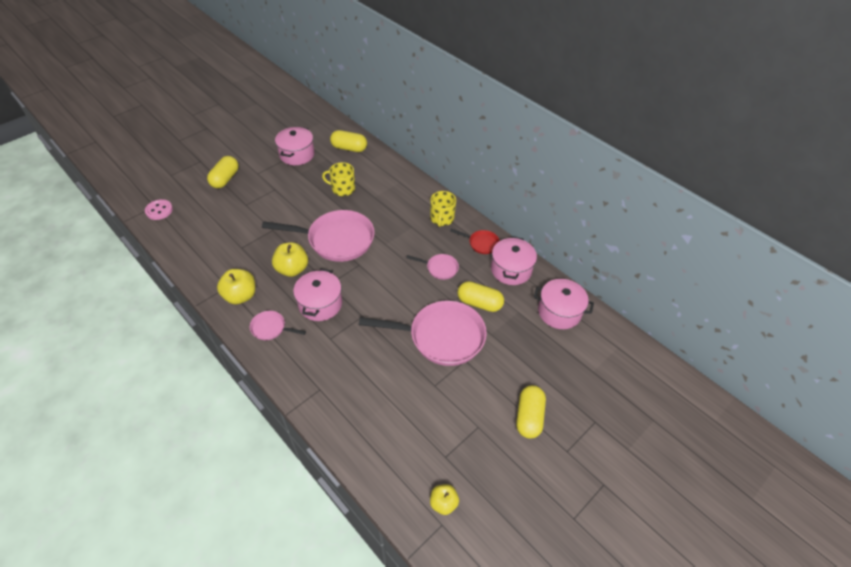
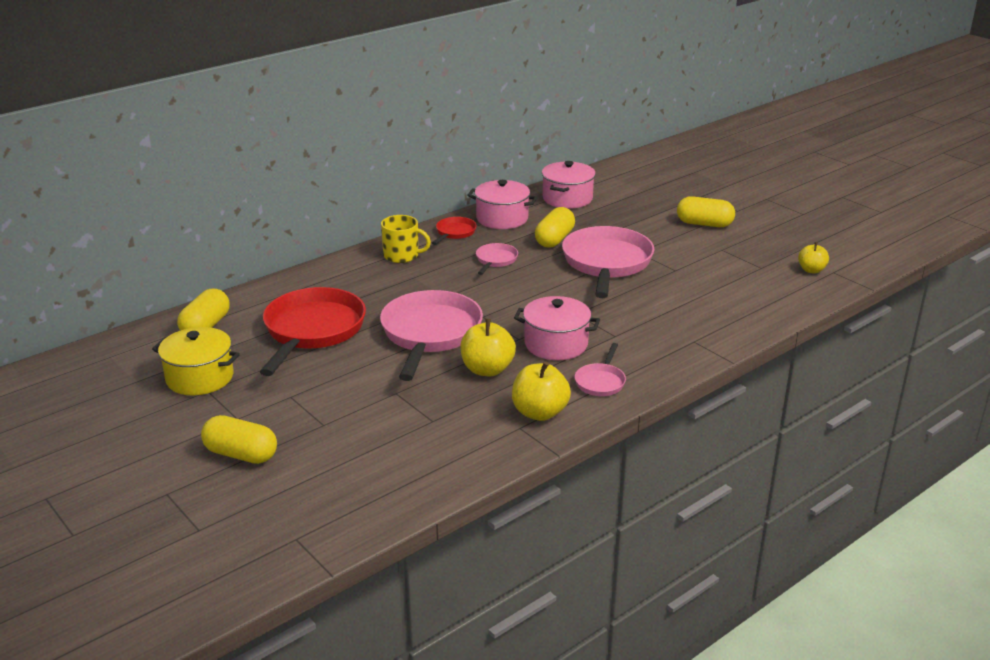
camera: 85 degrees left, 20 degrees down
(159, 210) = (312, 529): pink button -> none
(297, 154) = (200, 378): pink pot -> yellow pot
(342, 189) = (312, 331): yellow mug -> red pan

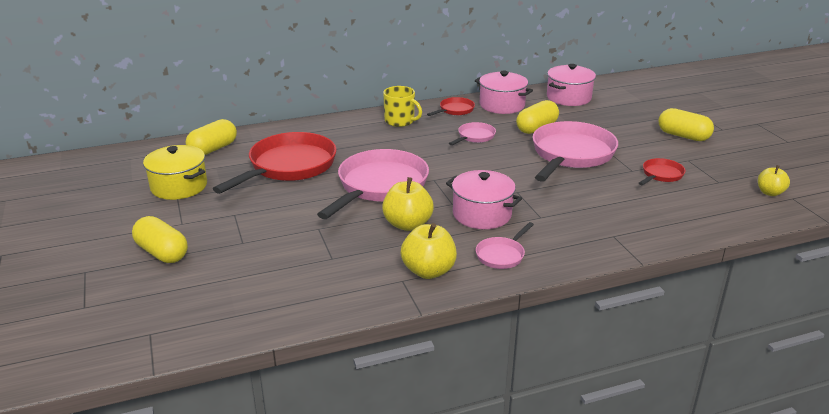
camera: 20 degrees right, 0 degrees up
(705, 270) = (661, 175): none -> red pan

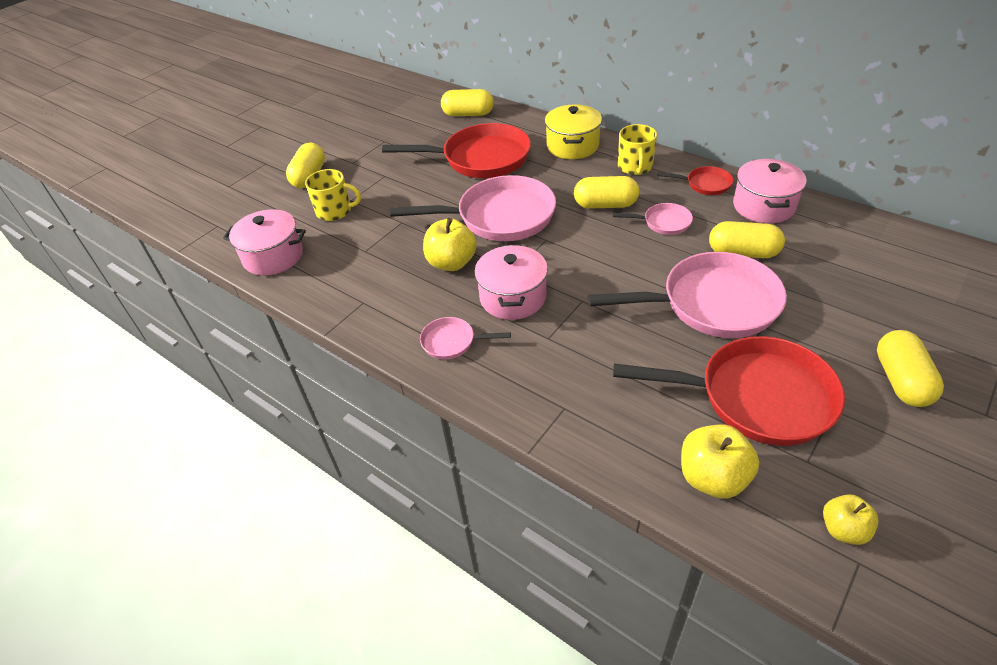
camera: 60 degrees right, 15 degrees up
(179, 186) = (399, 133): yellow pot -> yellow pot (572, 146)
(246, 255) = (335, 211): none -> yellow mug
(426, 146) = (605, 205): none -> yellow capsule
(428, 271) = (388, 310): yellow apple -> yellow apple (712, 477)
(568, 97) = (861, 242): pink pot -> pink pot (273, 256)
(661, 175) = (756, 397): red pan -> red pan, size x2.15

